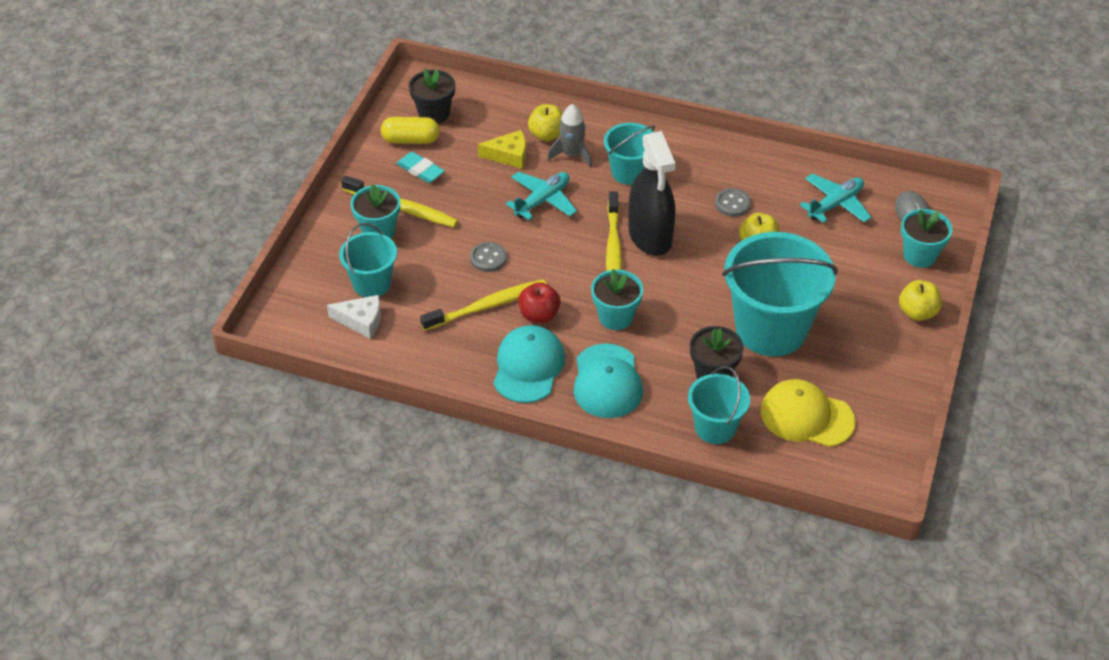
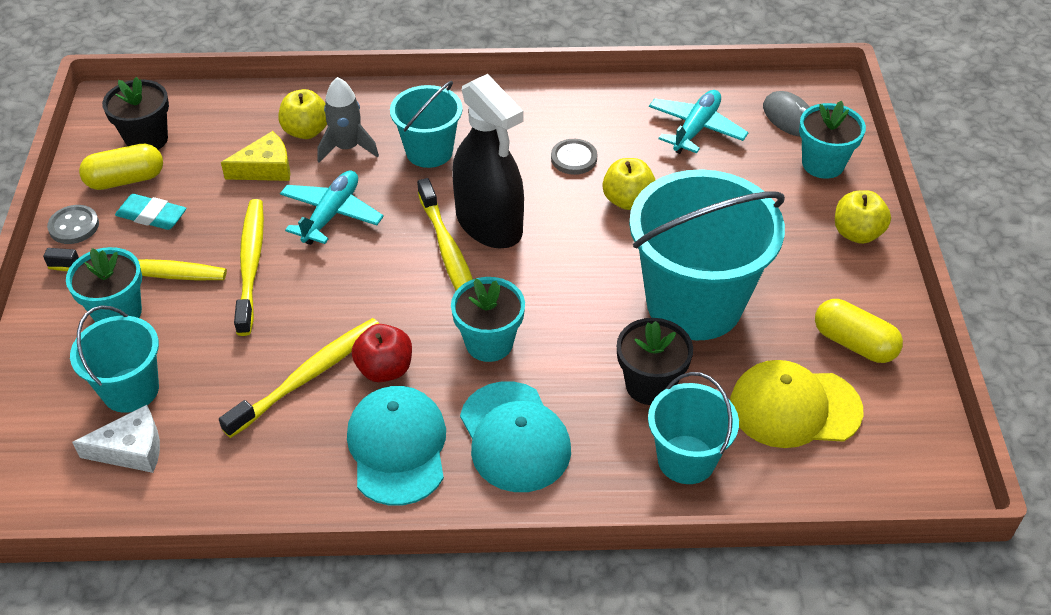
camera: 20 degrees left, 0 degrees up
(475, 221) = (251, 264): none -> yellow toothbrush
(488, 258) = (286, 309): grey button -> grey button (74, 226)
(872, 387) = (854, 343): none -> yellow capsule

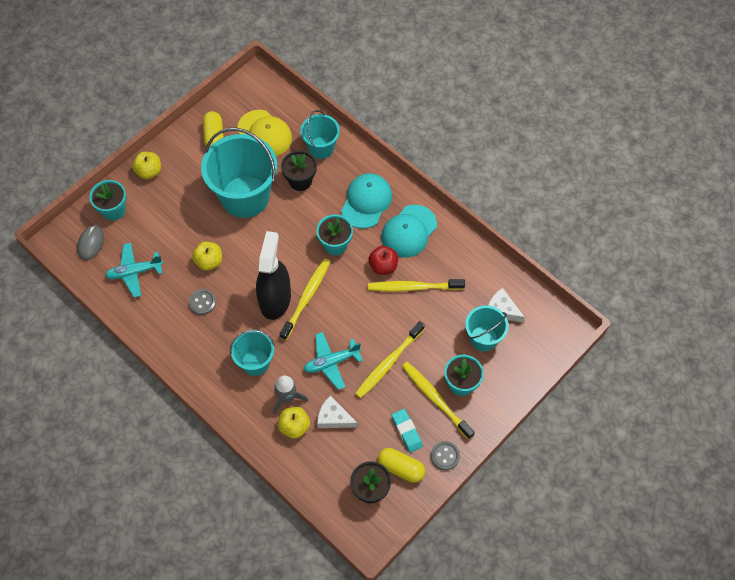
camera: 135 degrees left, 15 degrees up
(265, 168) = (334, 418): yellow cheese -> white cheese

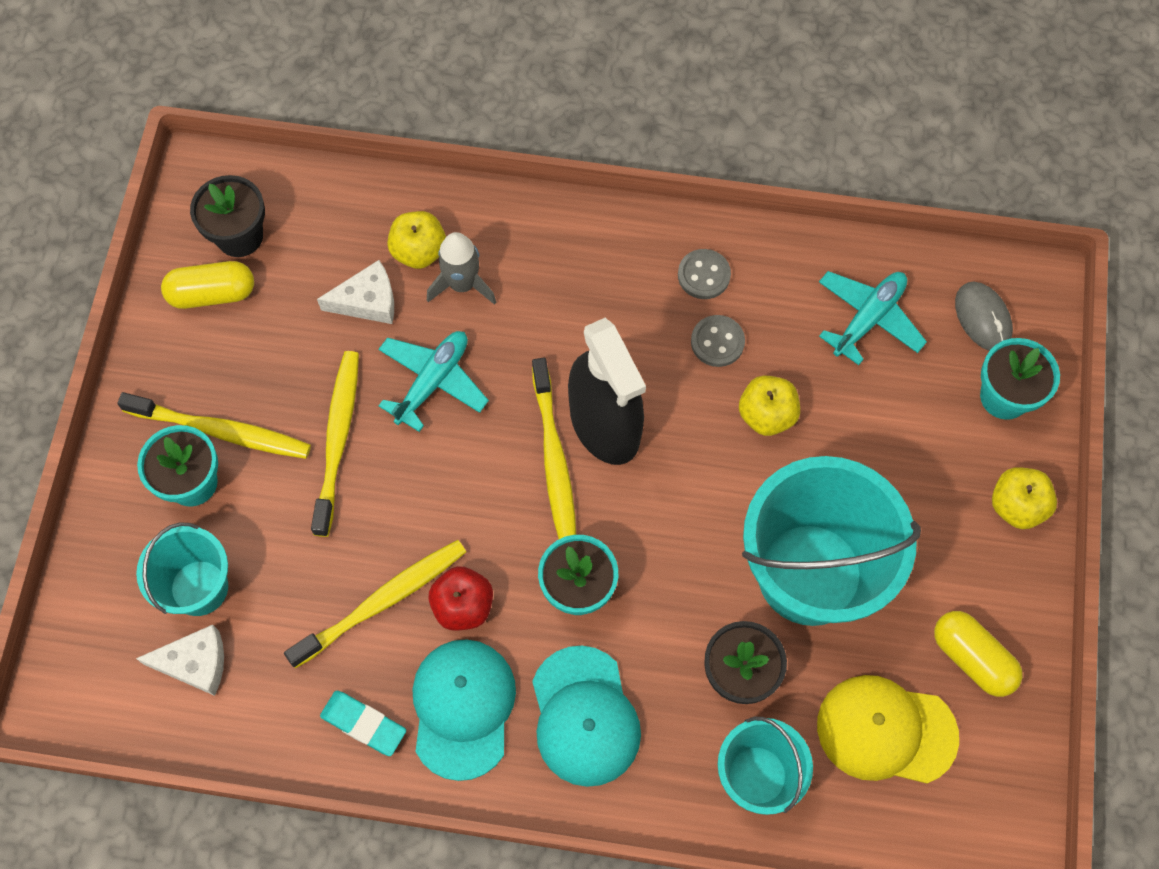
camera: 145 degrees right, 5 degrees up
(255, 362) = (554, 305): turquoise bucket -> none
(407, 431) = (237, 352): turquoise eraser -> turquoise eraser (364, 724)
(445, 456) = (152, 353): grey button -> grey button (703, 275)

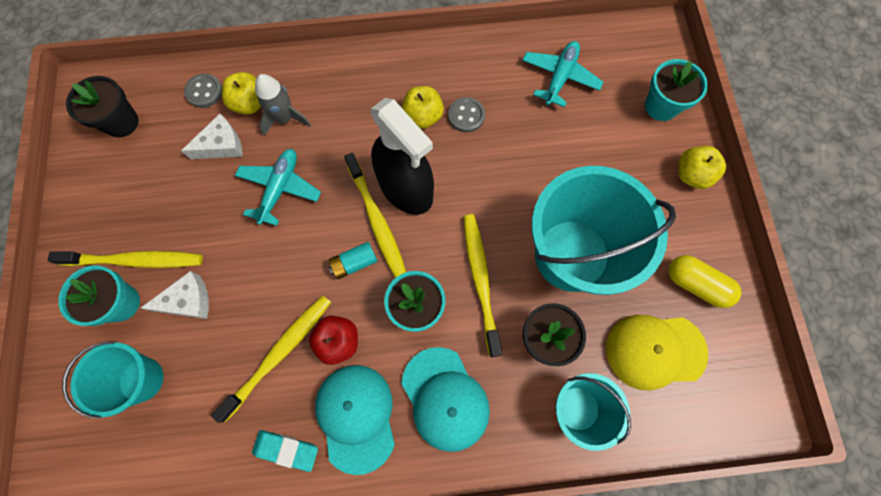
camera: 15 degrees left, 5 degrees up
(195, 663) = (149, 438): white cheese -> white cheese (188, 301)
(212, 294) = (110, 166): yellow capsule -> none
(338, 439) = (221, 245): yellow toothbrush -> yellow toothbrush (480, 280)
(509, 508) = (354, 263): none -> turquoise battery
(703, 275) = (445, 75): grey button -> grey button (204, 92)
(766, 415) = (512, 155): yellow apple -> yellow apple (423, 116)
(983, 318) = (632, 60): grey mouse -> none

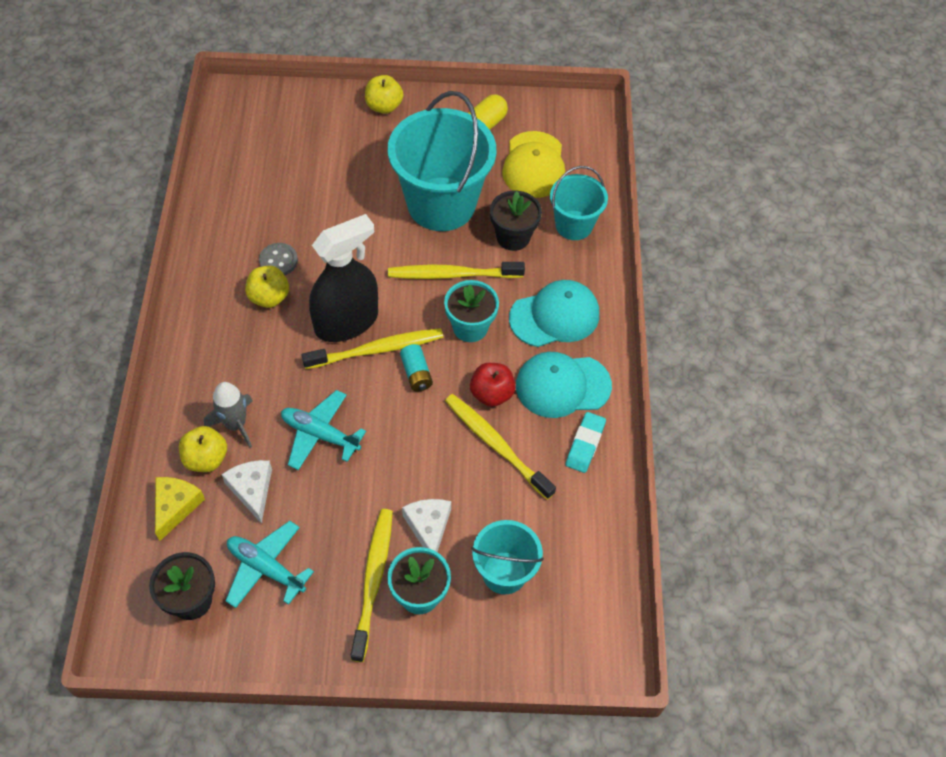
camera: 85 degrees left, 15 degrees down
(204, 92) = (175, 506): grey button -> yellow cheese
(560, 77) = (257, 179): turquoise plane -> turquoise plane (266, 568)
(661, 106) = (310, 111): turquoise flower pot -> none

